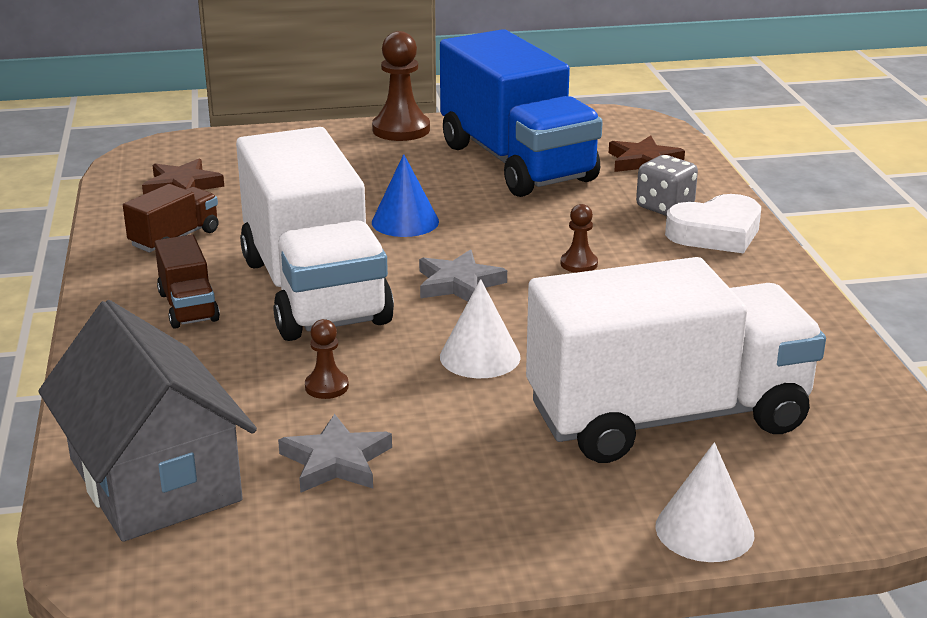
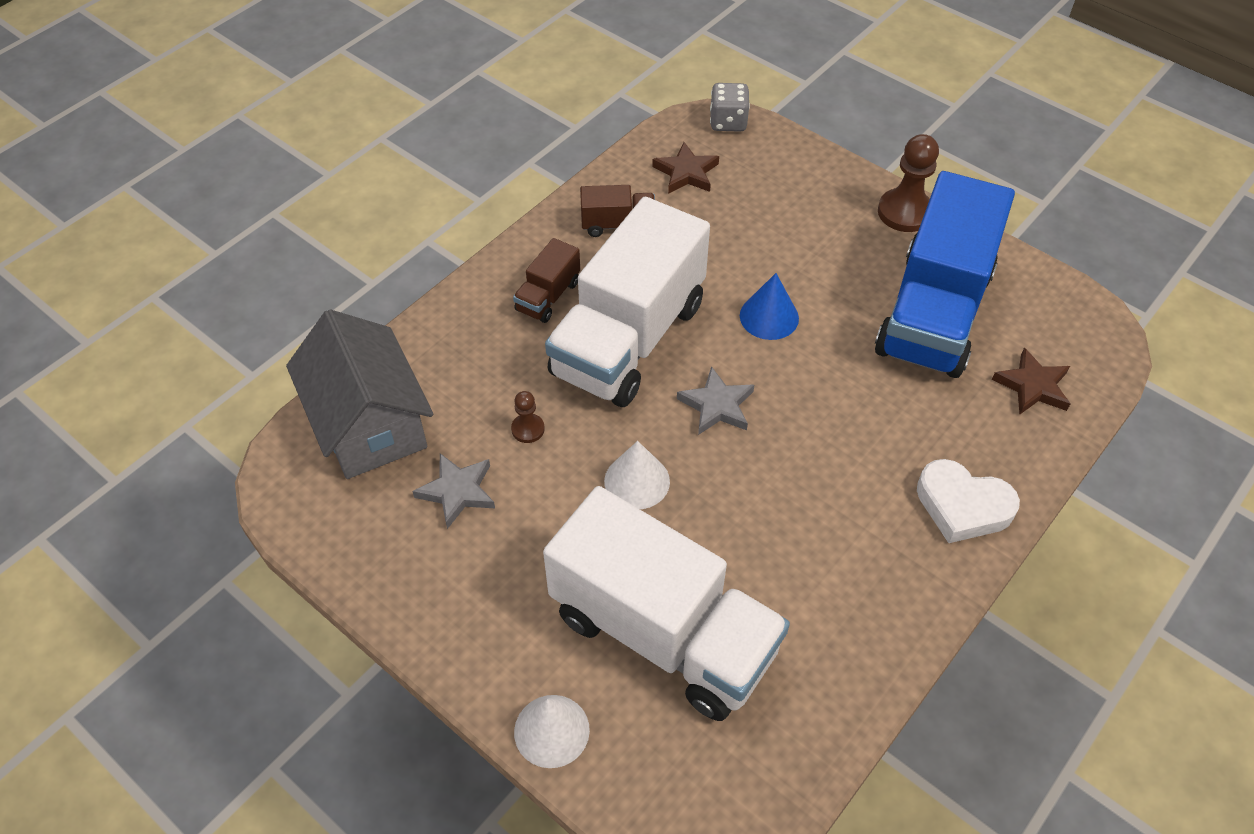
camera: 50 degrees right, 25 degrees up
(154, 480) = (369, 424): grey house -> grey house turned 45 degrees counterclockwise
(579, 264) = (817, 453): brown pawn -> none
(665, 207) = (968, 448): grey dice -> grey dice (728, 122)

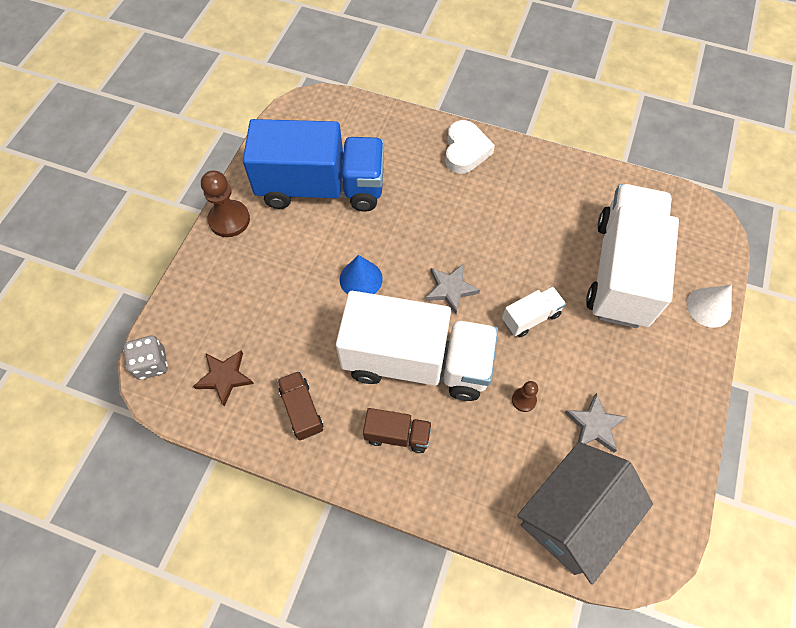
camera: 110 degrees left, 10 degrees up
(637, 481) = (530, 317): white cone -> white truck
(1033, 386) = (363, 131): brown star -> none

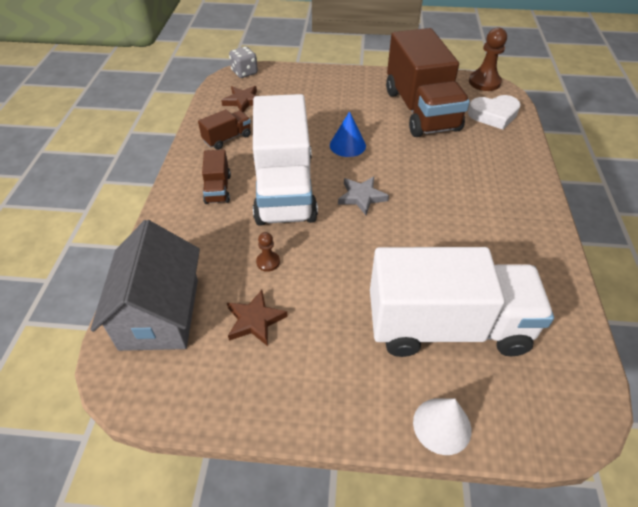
camera: 75 degrees right, 15 degrees down
(229, 220) = (366, 77): brown pawn -> brown pawn (484, 82)
(321, 187) = (421, 110): blue truck -> brown truck
(465, 151) = (518, 183): white heart -> white heart (493, 115)
(530, 317) = (356, 255): white truck -> none
(573, 517) = (160, 313): grey house -> grey house turned 60 degrees clockwise
(594, 425) = (255, 320): grey star -> brown star

